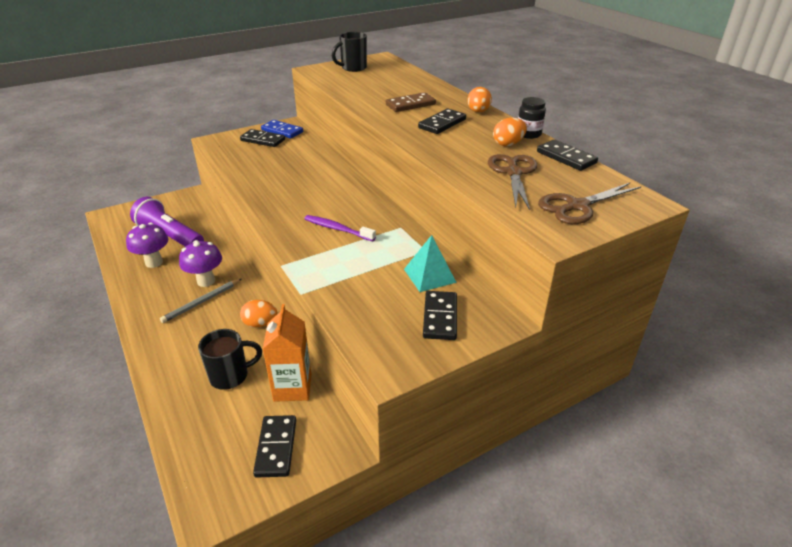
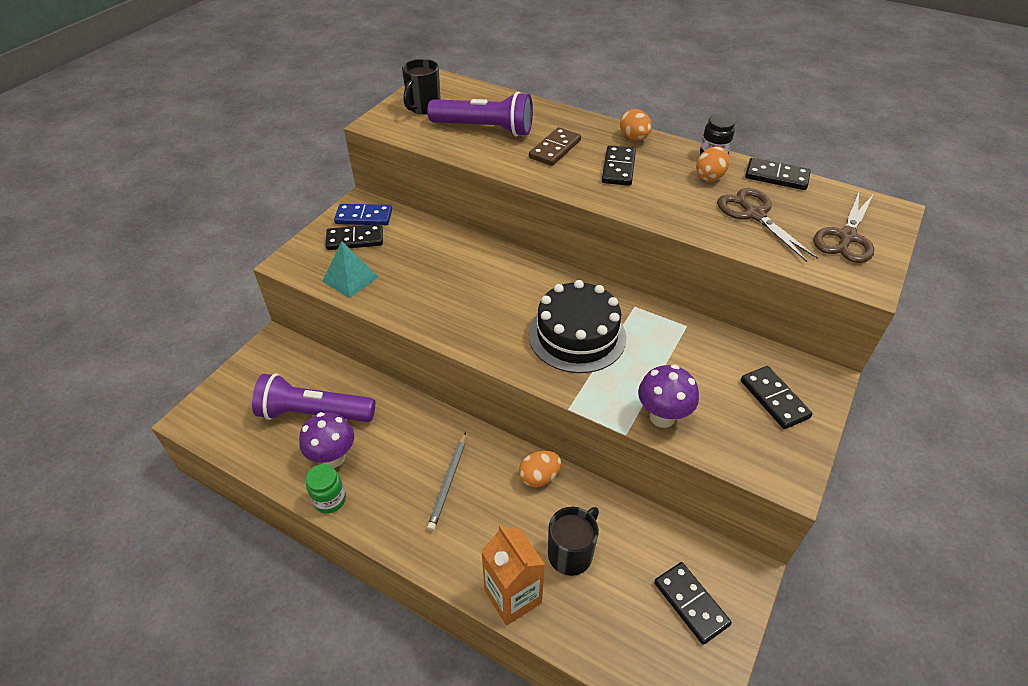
camera: 30 degrees left, 10 degrees up
(128, 282) = (330, 500): none -> green jar
(206, 281) = (424, 453): purple mushroom -> purple mushroom (662, 417)
(292, 387) = (643, 532): orange carton -> orange carton (513, 596)
(338, 229) = (577, 335): purple toothbrush -> black cake
(377, 85) = (485, 129): none -> purple flashlight
(429, 275) = (719, 355): turquoise pyramid -> turquoise pyramid (350, 279)

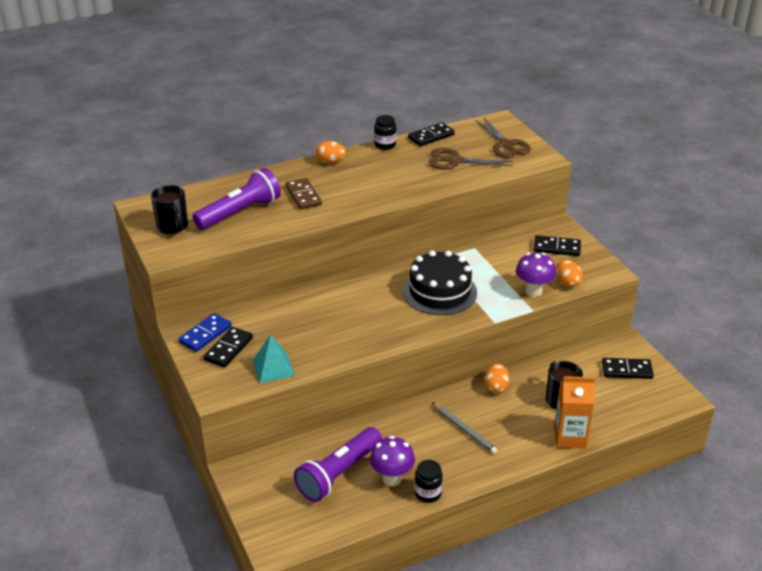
camera: 55 degrees left, 10 degrees down
(330, 500) = (428, 493): green jar -> black jar
(618, 168) = (355, 182): black domino -> none
(710, 176) = (403, 156): orange egg -> orange egg (567, 283)

